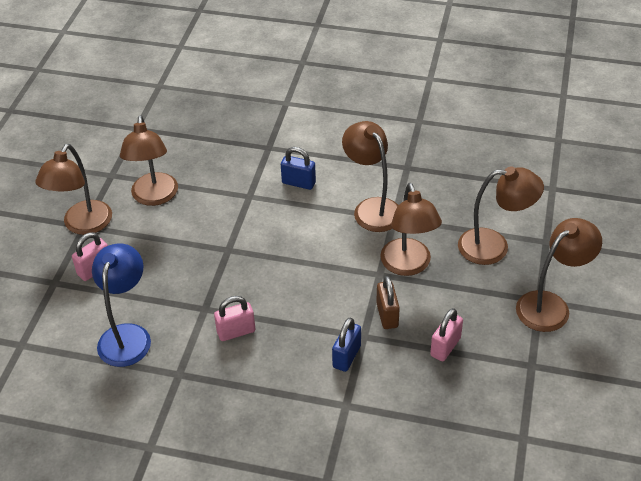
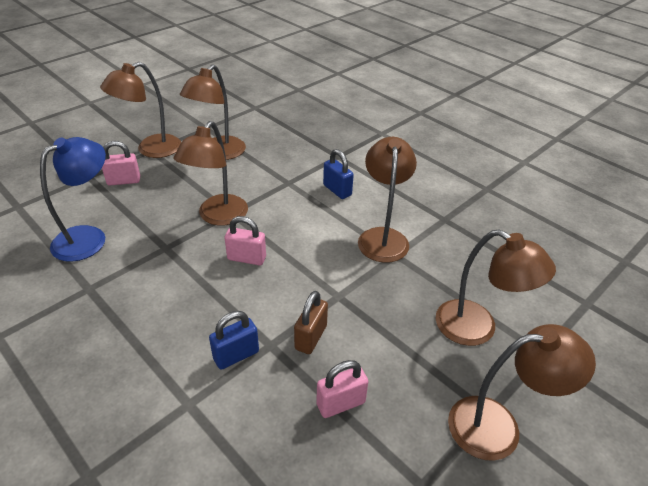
camera: 30 degrees right, 5 degrees down
(236, 331) = (168, 279): pink padlock -> pink padlock (246, 258)
(408, 266) = (372, 302): brown lamp -> brown lamp (218, 217)

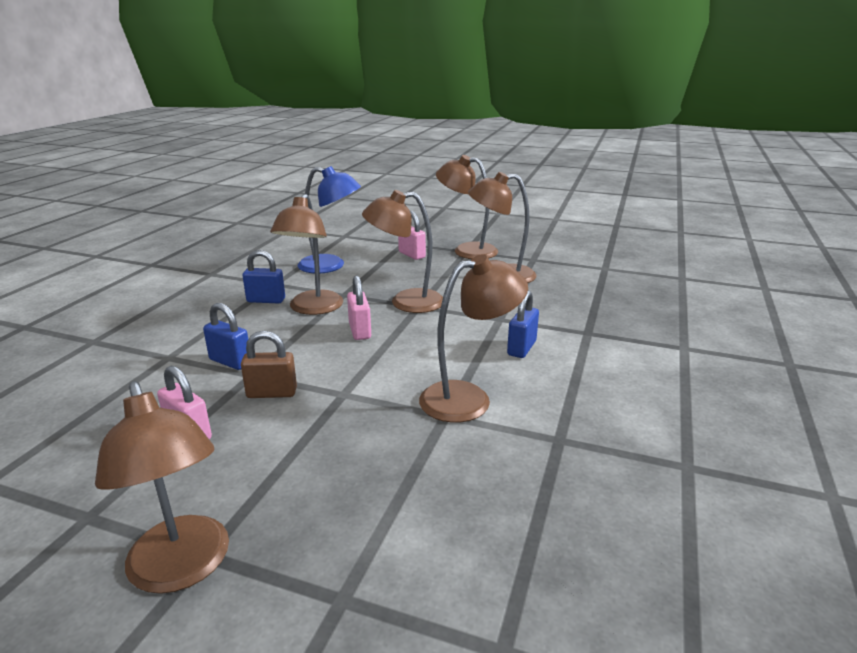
camera: 65 degrees right, 15 degrees down
(124, 304) = (266, 300): none -> blue padlock
(477, 329) = (353, 515): brown lamp -> brown lamp (312, 308)

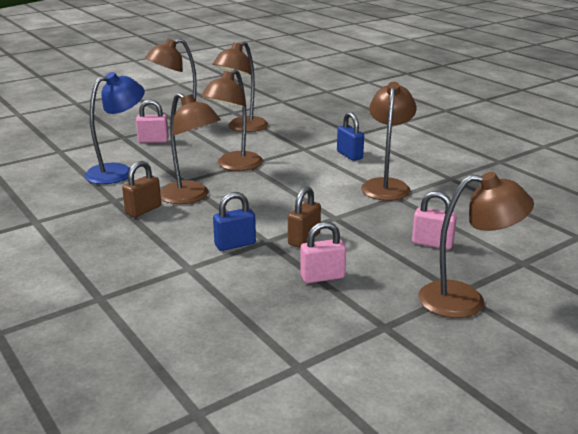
camera: 55 degrees left, 0 degrees up
(266, 300) = (143, 210): blue padlock -> brown padlock
(360, 331) = (255, 191): pink padlock -> pink padlock (432, 243)

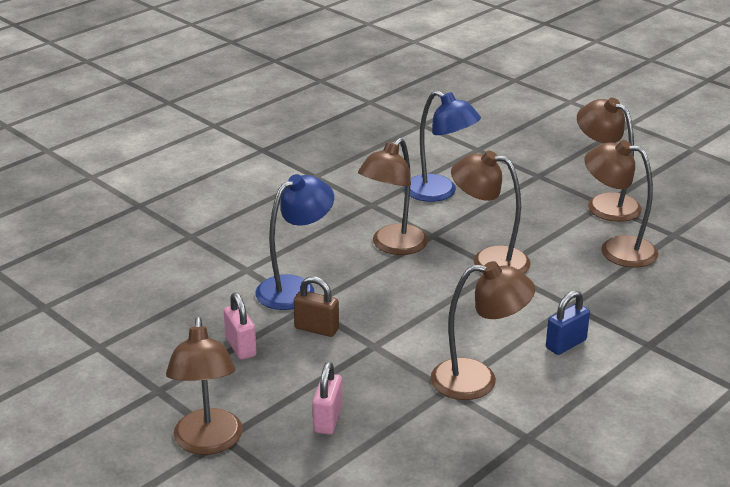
camera: 80 degrees right, 5 degrees up
(143, 210) = (354, 225): brown padlock -> none
(153, 141) = (536, 196): pink padlock -> none
(235, 244) = (295, 288): blue padlock -> blue lamp

